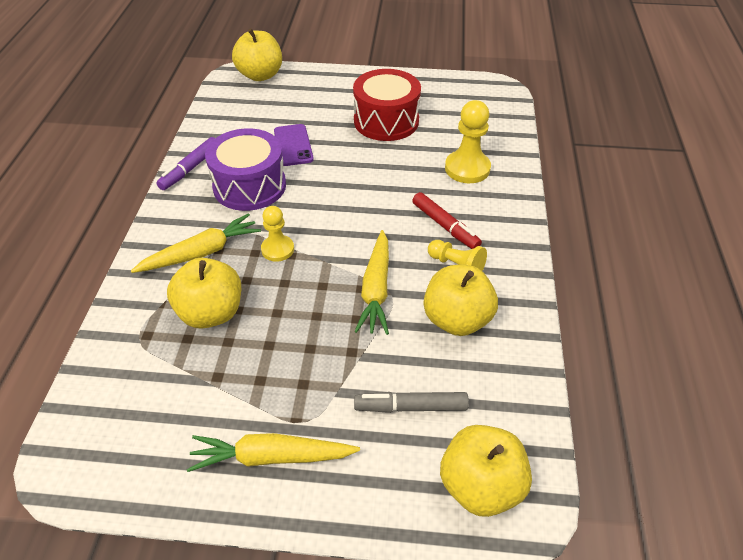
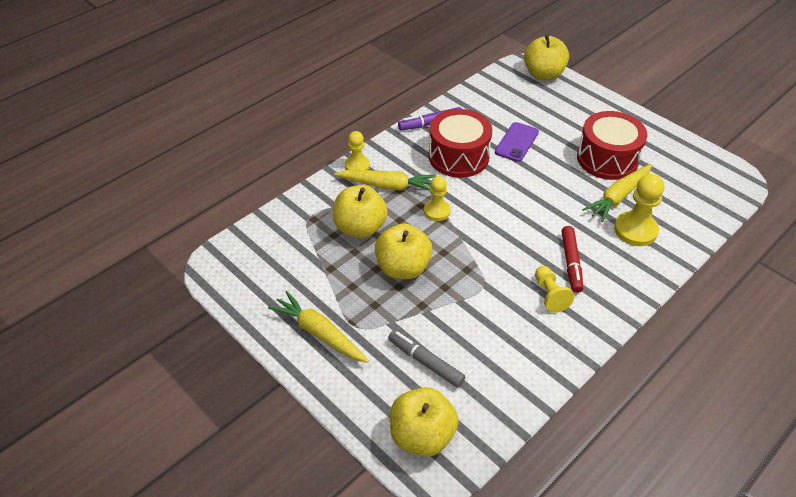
camera: 40 degrees right, 0 degrees up
(147, 250) = (357, 166): none -> yellow pawn
(249, 186) = (458, 157): purple drum -> red drum
(376, 289) = (476, 276): yellow carrot -> yellow carrot (618, 197)
(457, 319) = (512, 330): yellow apple -> yellow apple (403, 268)

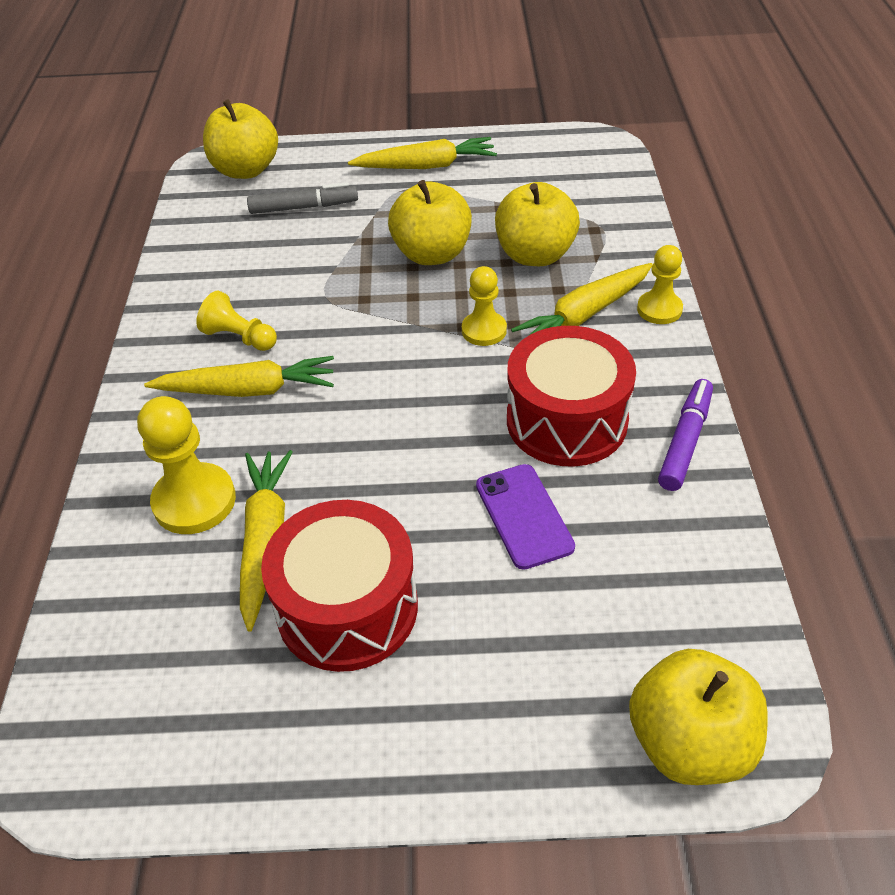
camera: 135 degrees right, 0 degrees up
(571, 262) = (248, 390): red marker -> yellow carrot

